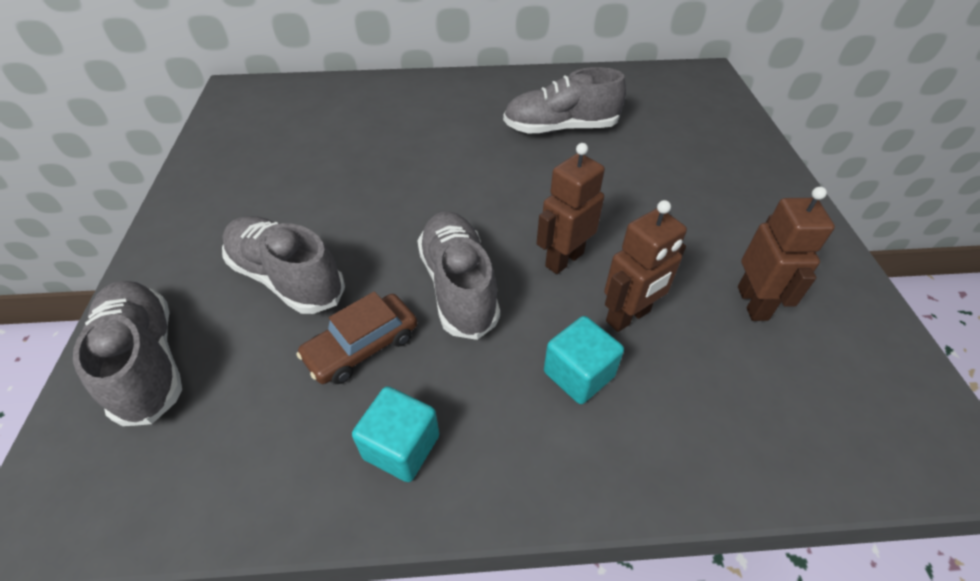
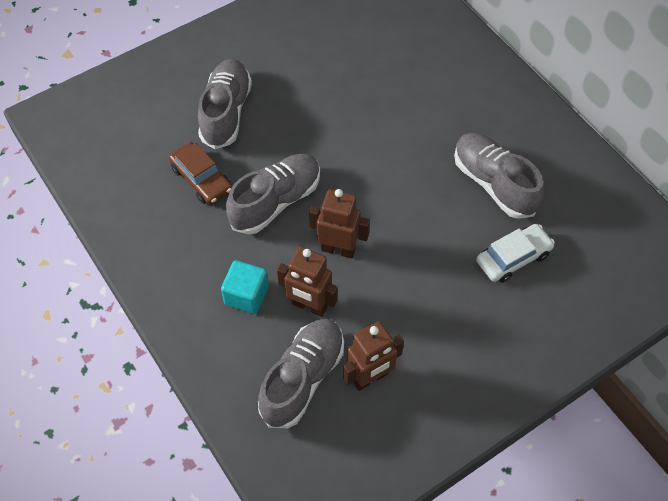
camera: 60 degrees right, 10 degrees up
(147, 362) = (136, 92): grey shoe -> grey shoe (302, 378)
(362, 346) = (201, 179): brown car -> brown car turned 150 degrees counterclockwise
(401, 447) = (152, 233): turquoise cube -> none
(650, 149) = (513, 258): none -> white car

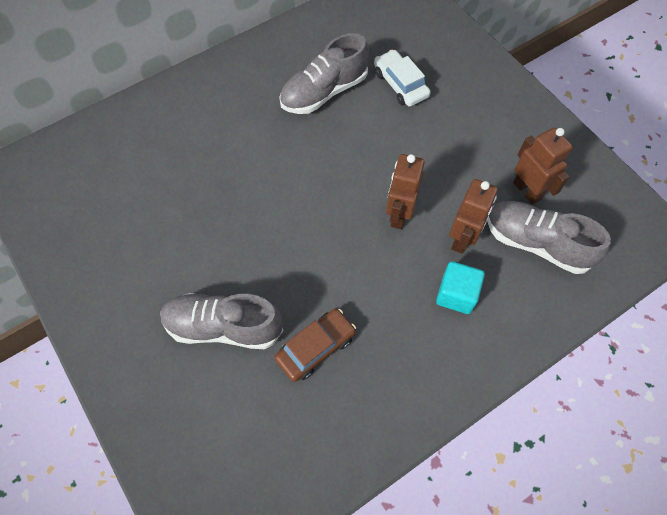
camera: 90 degrees left, 5 degrees up
(276, 202) = (345, 271): grey shoe -> none

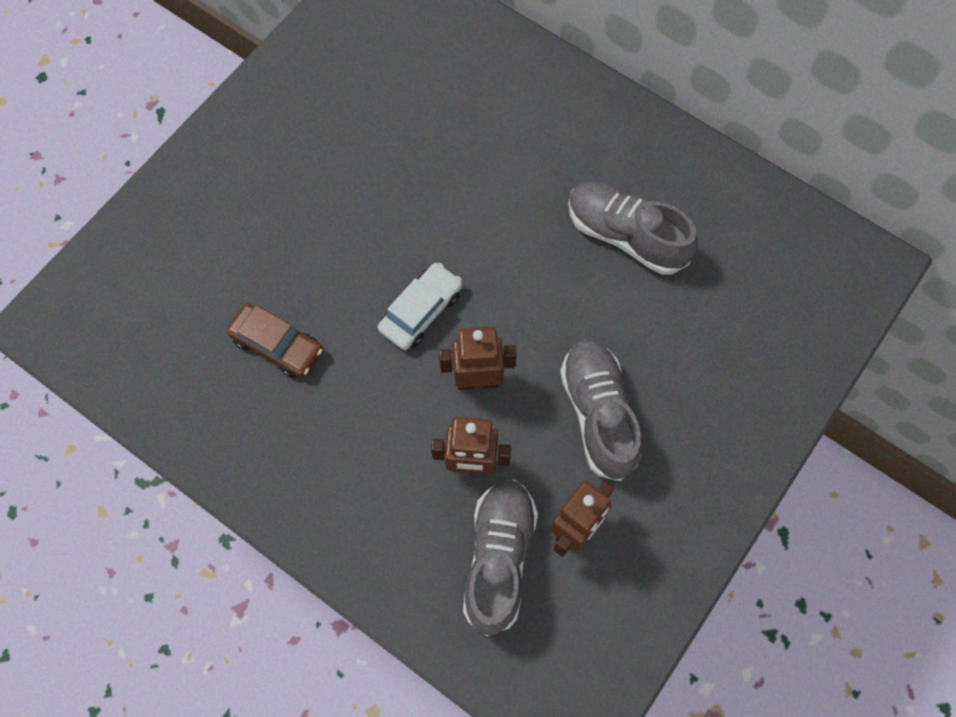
camera: 70 degrees right, 5 degrees up
(223, 327) = (271, 245): grey shoe -> grey shoe (598, 414)
(400, 84) = (681, 323): white car -> white car (421, 311)
(456, 294) = (392, 477): turquoise cube -> none

